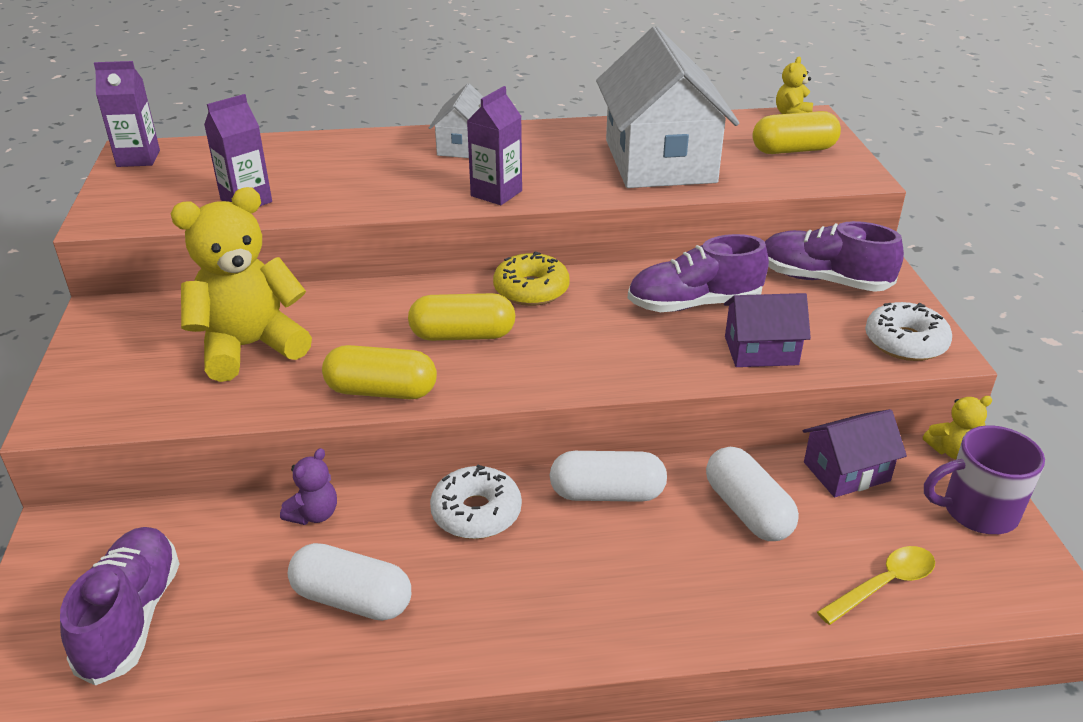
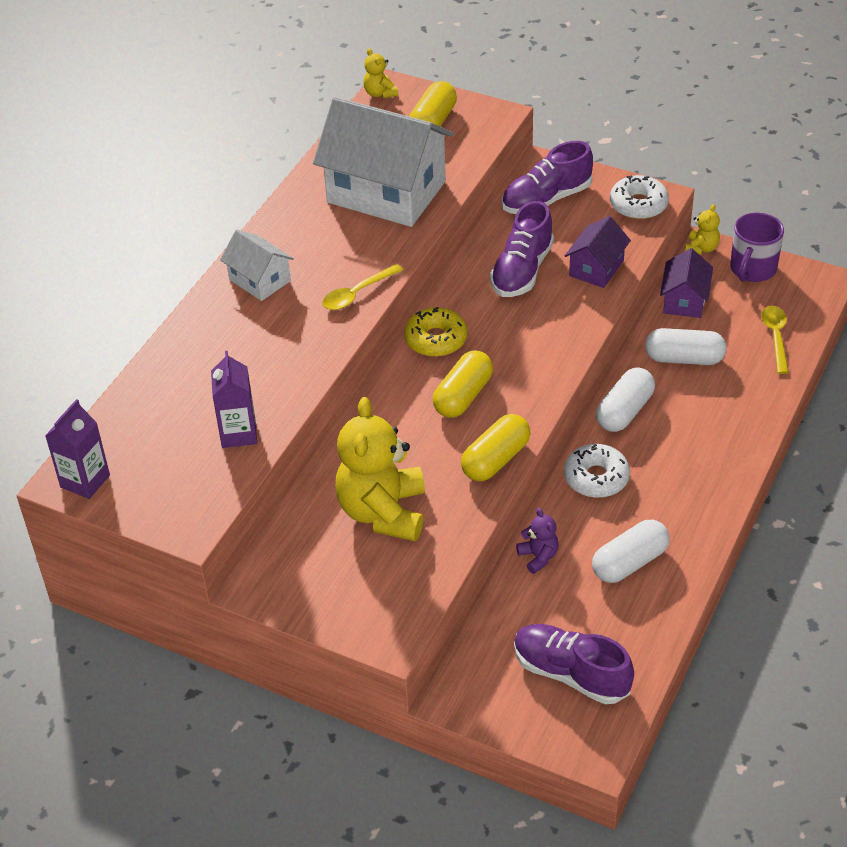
camera: 55 degrees left, 10 degrees up
(496, 193) = (357, 294): purple carton -> yellow spoon

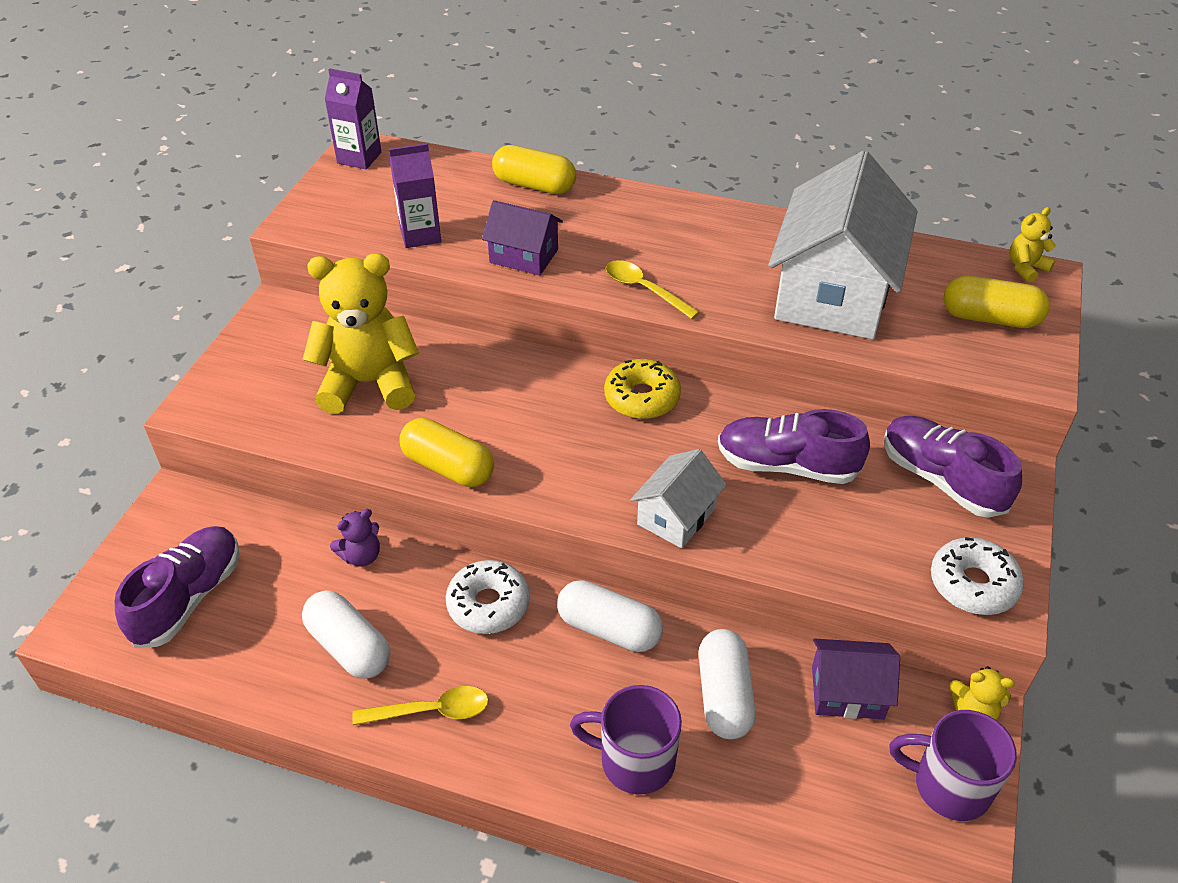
camera: 80 degrees right, 0 degrees up
(259, 280) = (651, 219): white house -> white house (676, 516)
(463, 396) = (550, 430): yellow capsule -> yellow capsule (534, 185)
(596, 268) = (815, 542): purple house -> purple house (524, 256)
(732, 408) = (634, 760): none -> purple mug
(775, 337) = (799, 821): yellow spoon -> yellow spoon (431, 711)

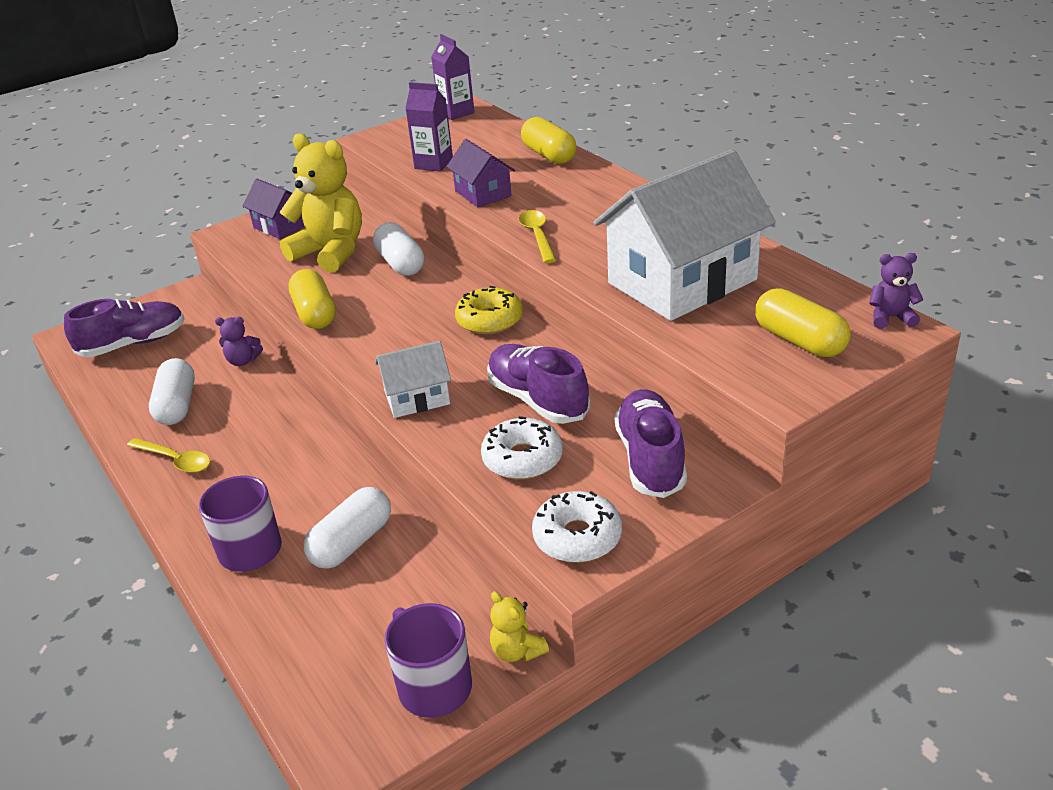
camera: 40 degrees right, 10 degrees down
(488, 604) = (278, 419): white donut -> white donut (522, 459)
(609, 629) = (330, 467): white capsule -> white capsule (400, 263)
(847, 692) = (438, 586): purple house -> purple house (280, 226)
(1026, 268) = (891, 318): yellow teddy bear -> purple teddy bear

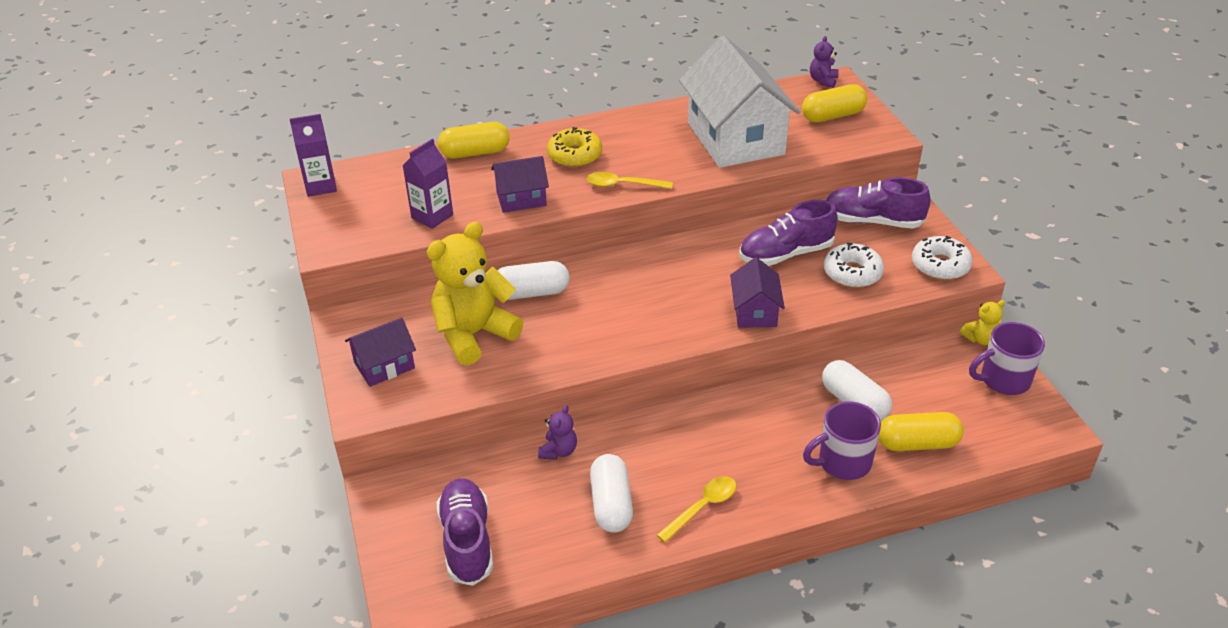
camera: 75 degrees left, 5 degrees up
(177, 405) = (611, 504): white capsule -> white capsule turned 75 degrees clockwise
(315, 313) = (587, 355): yellow capsule -> yellow capsule (917, 443)
(417, 398) = (755, 311): white house -> purple house
(489, 320) = (663, 258): yellow donut -> yellow donut (575, 155)

